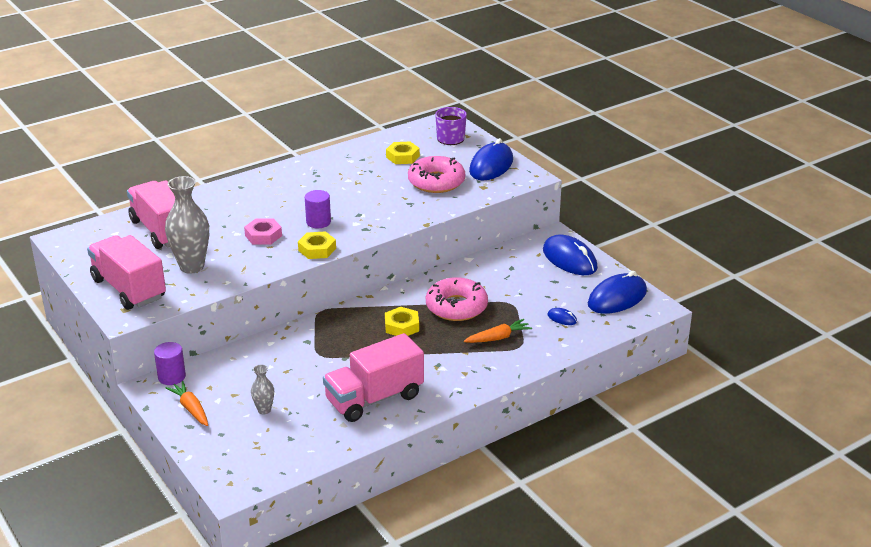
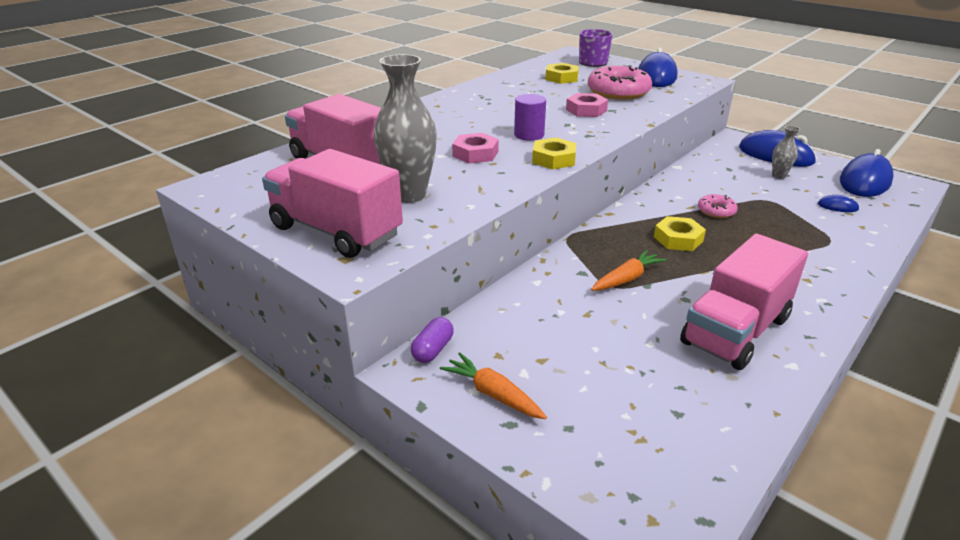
camera: 15 degrees left, 0 degrees up
(171, 377) = (433, 350): purple cylinder -> purple capsule
(264, 410) = (603, 375): grey vase -> grey vase (778, 176)
(388, 200) = (586, 110): none -> pink nut
(456, 307) = (716, 211): pink donut -> pink donut, size x0.51
(498, 338) = (797, 235): orange carrot -> orange carrot (626, 279)

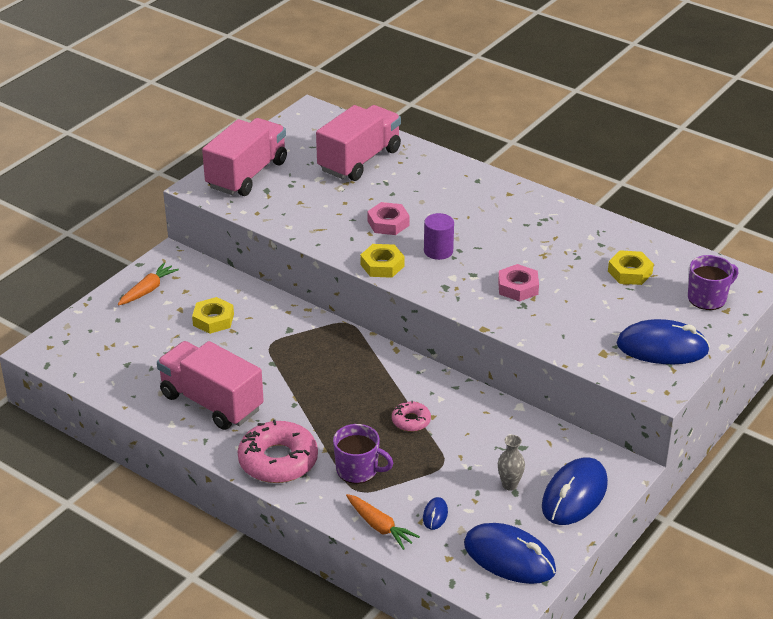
camera: 85 degrees right, 5 degrees up
(409, 195) = (304, 198): grey vase -> none
(433, 350) = (191, 263): purple capsule -> none
(618, 92) = (588, 313): pink donut -> pink donut (278, 460)
(626, 279) = (281, 352): orange carrot -> orange carrot (379, 526)
(678, 239) = (350, 388): yellow nut -> yellow nut (213, 320)
(801, 239) = (358, 470): none -> purple mug

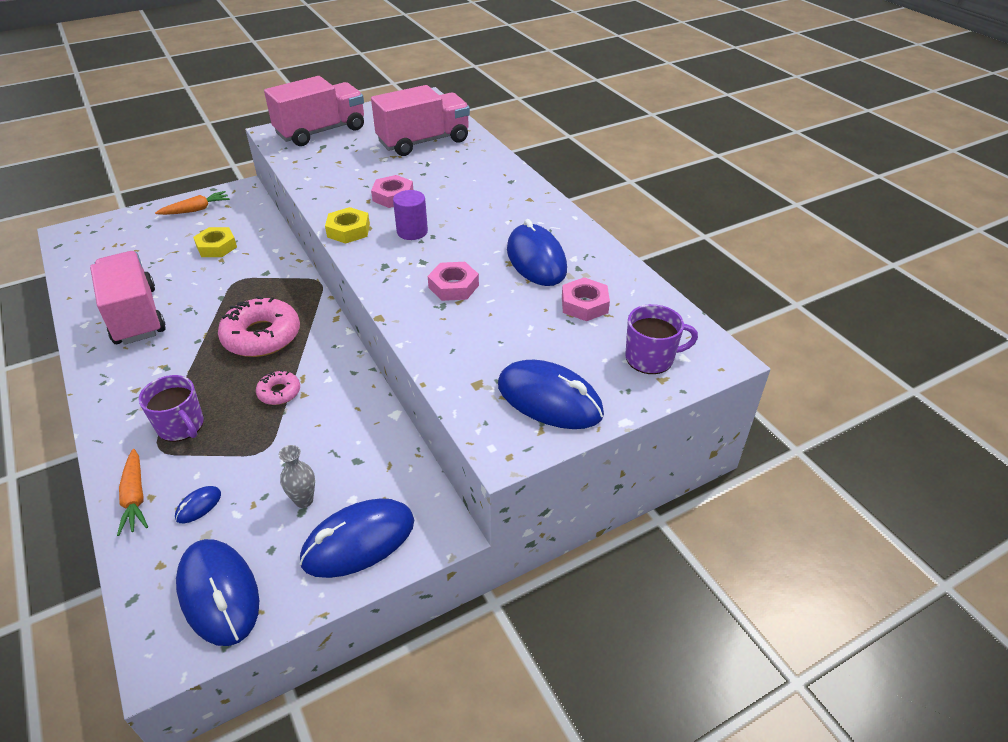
camera: 25 degrees right, 5 degrees up
(278, 460) = (125, 390): pink donut -> pink donut (262, 336)
(562, 247) = (536, 260): none -> blue mouse
(630, 272) = (584, 304): yellow nut -> pink nut

